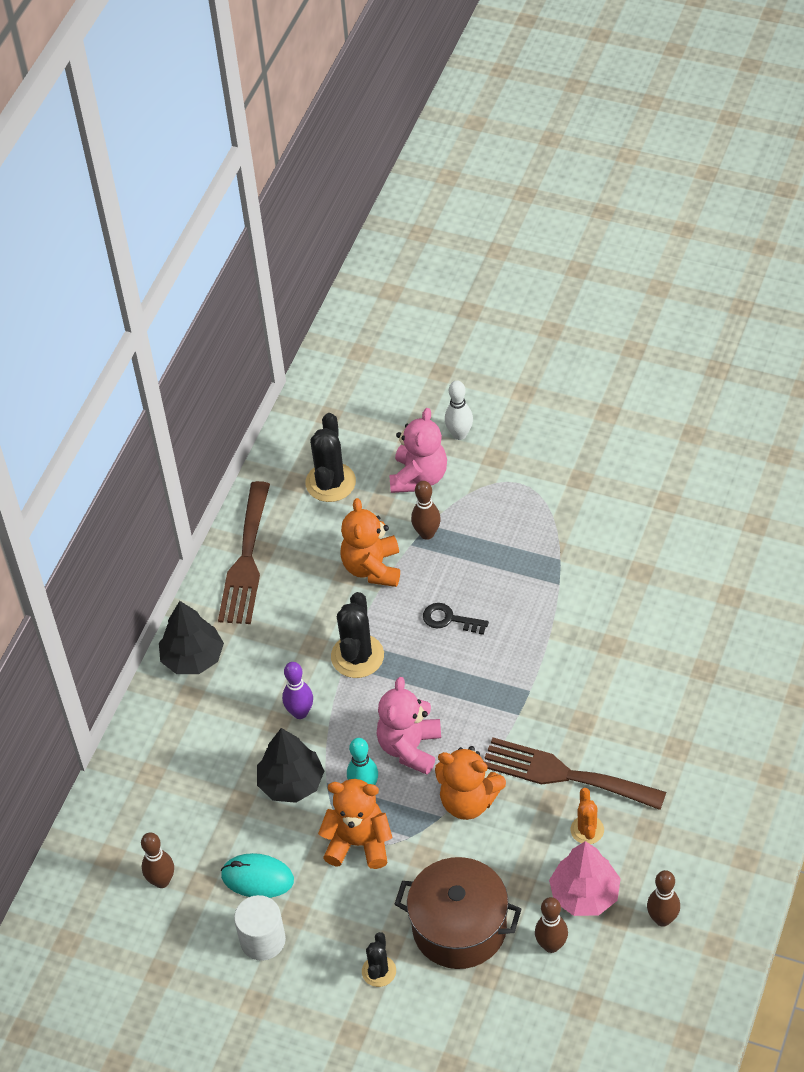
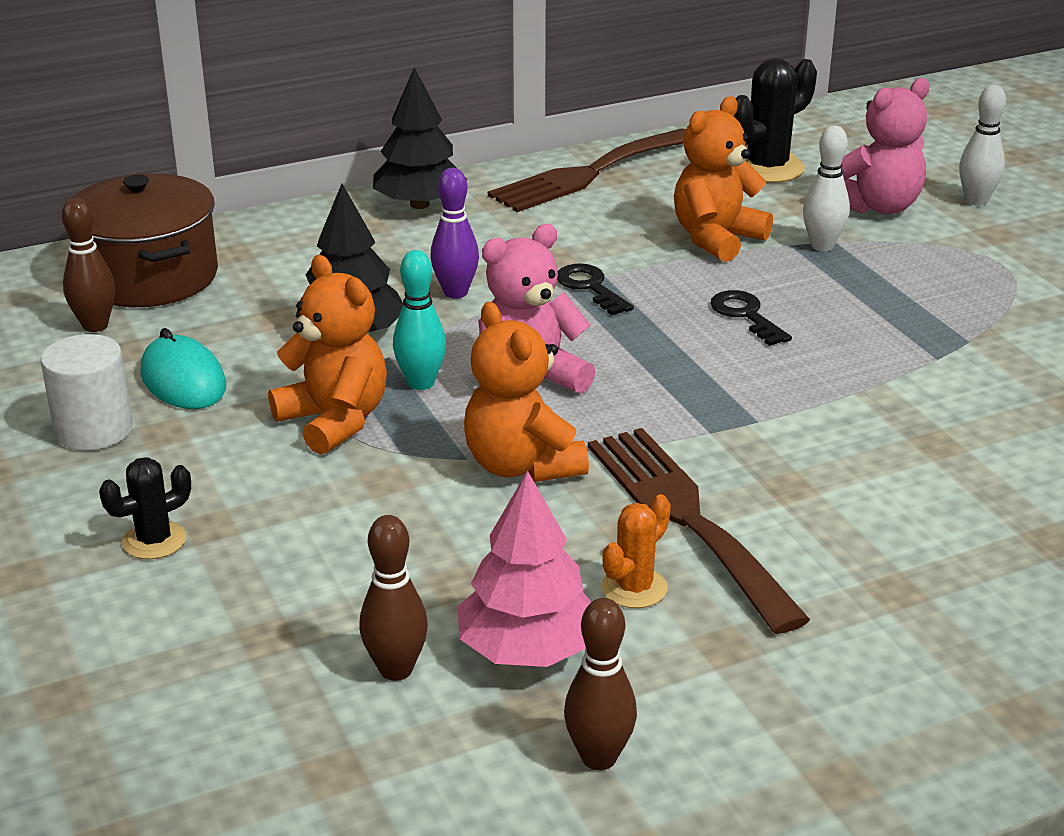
camera: 40 degrees right, 20 degrees down
(357, 656) = (590, 287): black cactus -> black key
(427, 533) = (822, 246): brown bowling pin -> white bowling pin
(459, 928) = (313, 568): brown pot -> brown pot (149, 277)

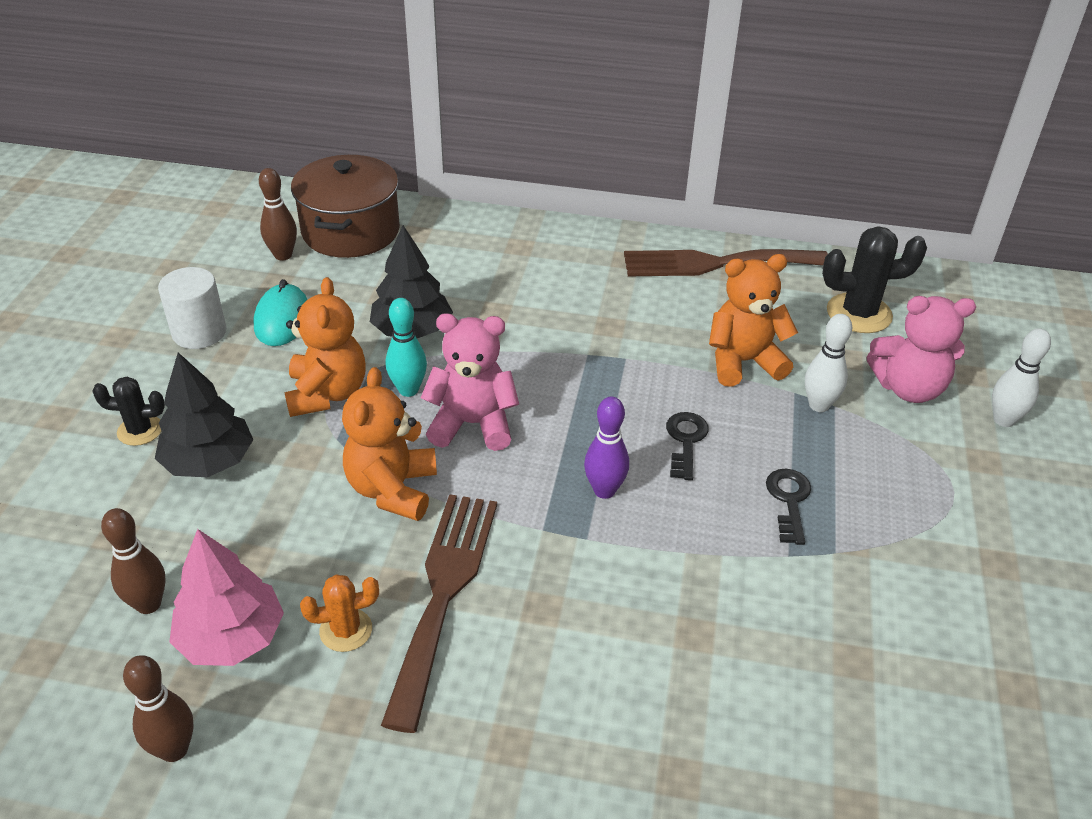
camera: 35 degrees right, 10 degrees up
(419, 204) = (571, 242): black tree -> black tree (209, 461)
(455, 292) = (511, 326): purple bowling pin -> purple bowling pin (604, 490)
(590, 287) = (604, 363): black key -> black key (789, 501)

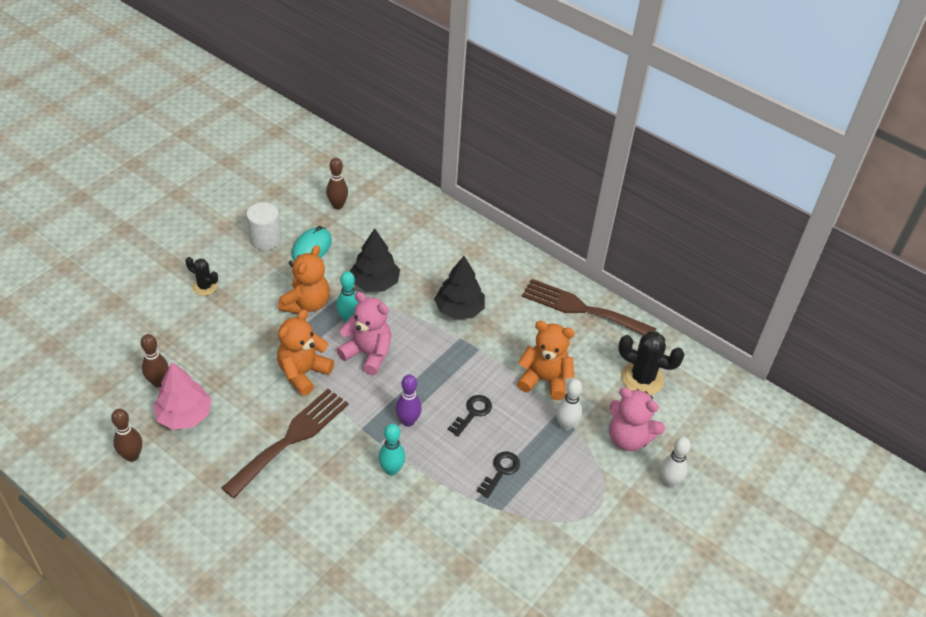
camera: 25 degrees right, 5 degrees up
(209, 461) = (226, 318): black tree -> black tree (459, 309)
(346, 630) = (235, 436): orange cactus -> none
(350, 231) = (384, 203): brown pot -> none
(635, 568) = (391, 470): none -> turquoise bowling pin

